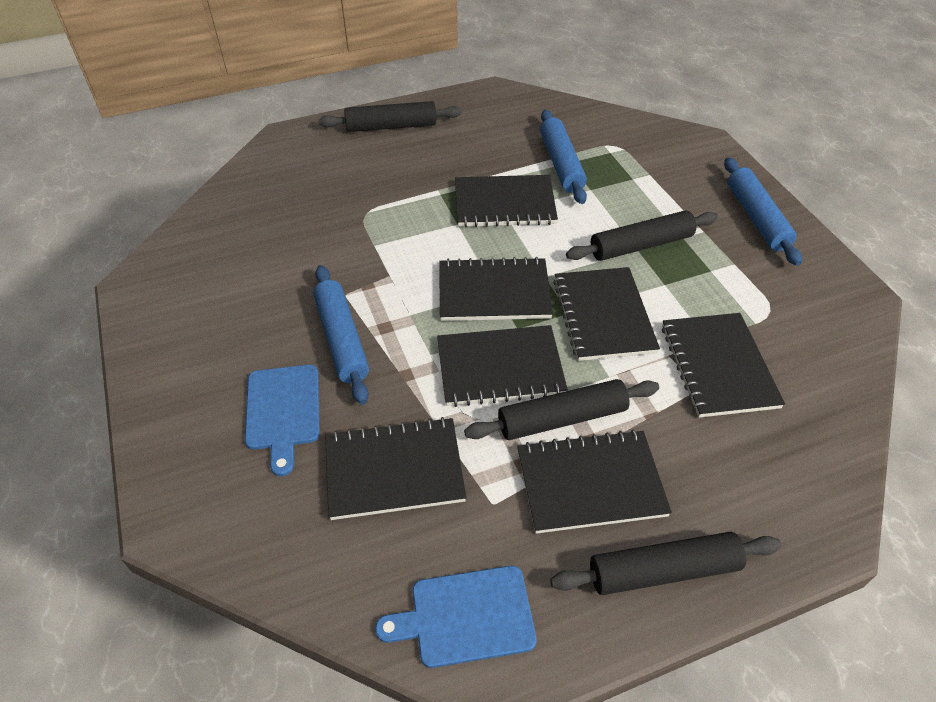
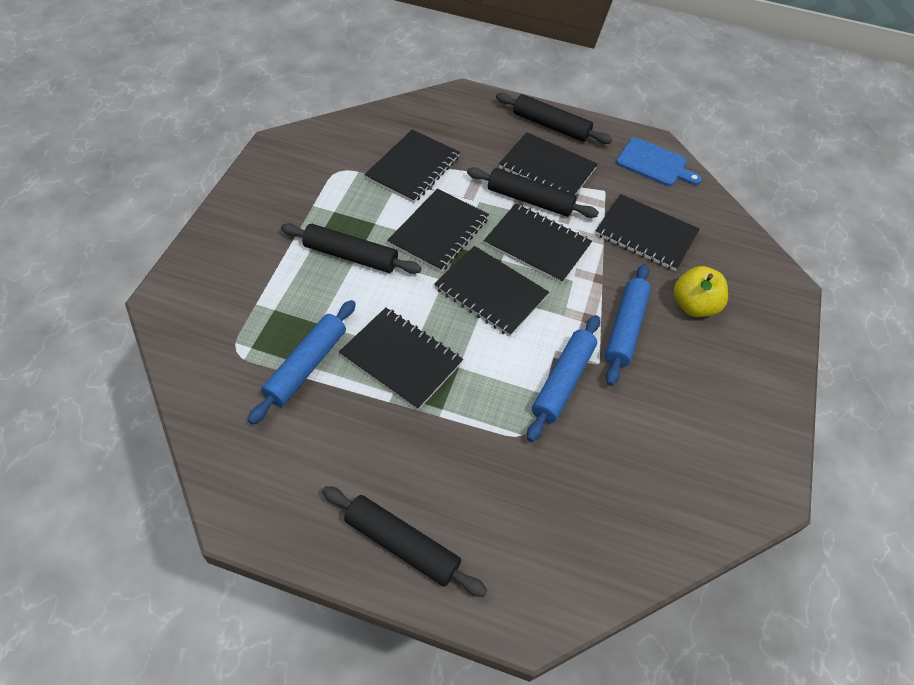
camera: 145 degrees left, 5 degrees up
(283, 411) = (693, 306): blue cutting board -> yellow apple
(756, 218) = (246, 220): blue rolling pin -> blue rolling pin (563, 382)

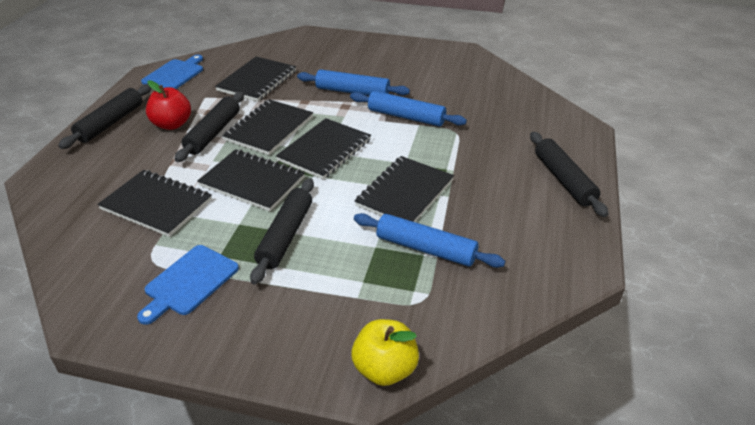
camera: 90 degrees left, 15 degrees down
(306, 194) = (189, 282): none -> blue cutting board
(402, 544) = (563, 180): black rolling pin -> black rolling pin turned 45 degrees counterclockwise
(547, 168) = (172, 124): black notebook -> red apple
(693, 306) = (327, 66): yellow apple -> yellow apple (385, 369)

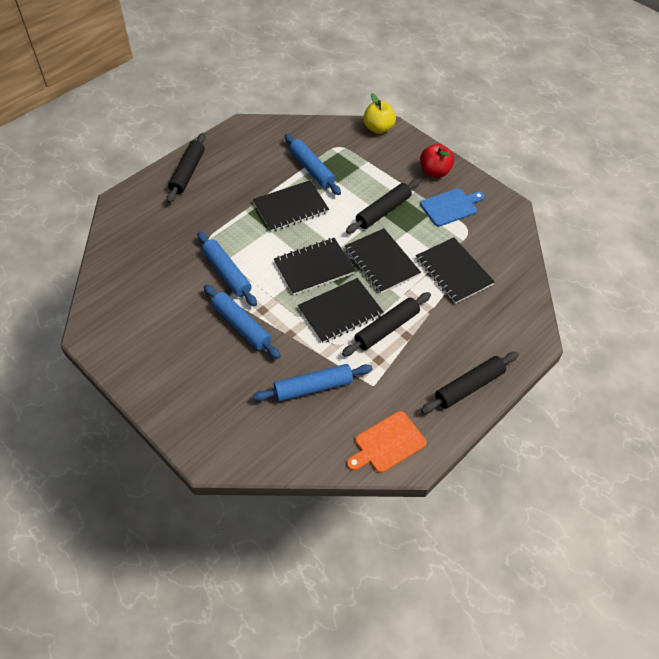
camera: 150 degrees left, 15 degrees up
(172, 124) = (416, 357): red apple -> red apple (434, 172)
(175, 74) = (387, 443): blue cutting board -> orange cutting board
(257, 81) = (313, 387): black notebook -> blue rolling pin

